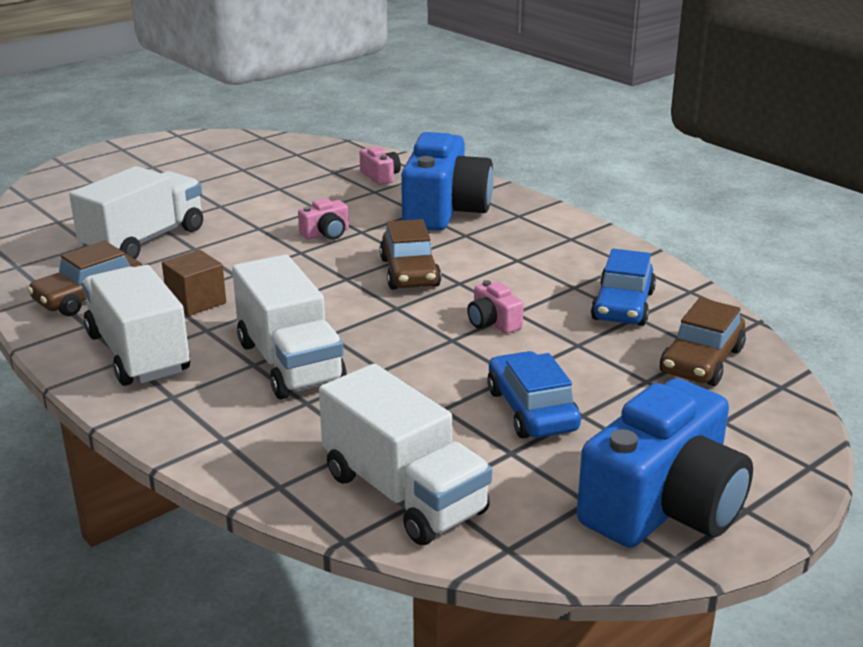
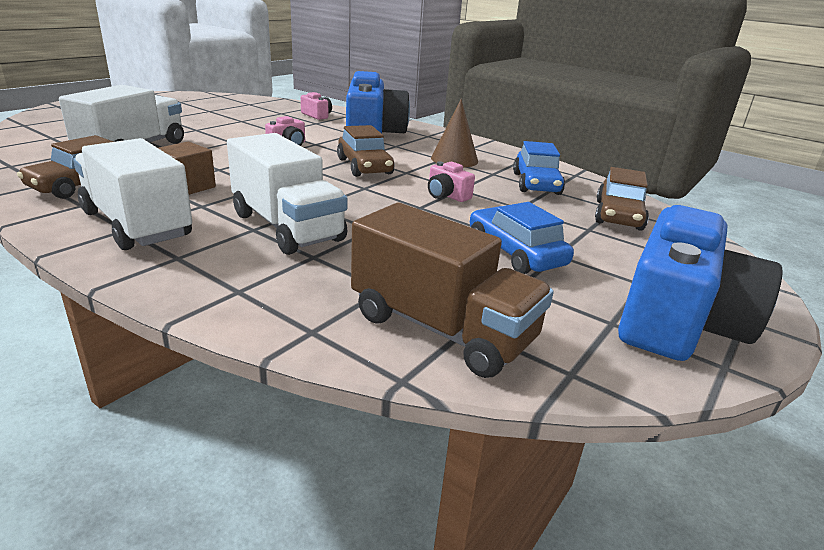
camera: 15 degrees left, 0 degrees up
(404, 494) = (441, 329): white truck -> brown truck
(533, 261) = (454, 159): none -> brown cone

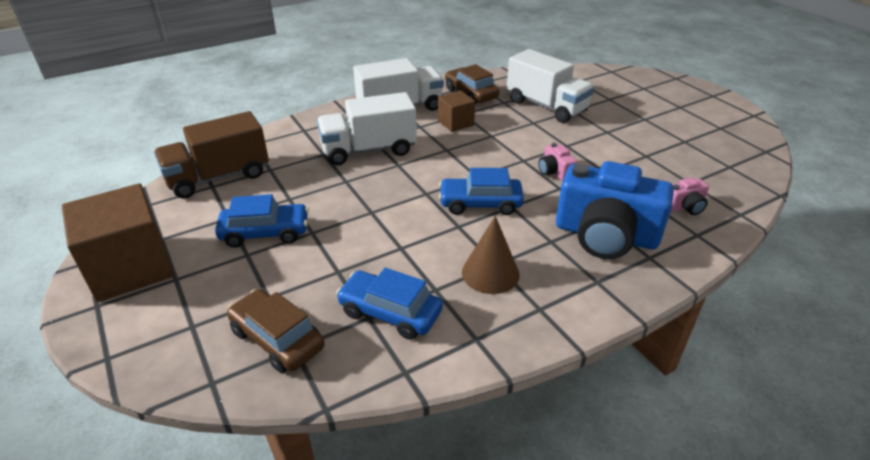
camera: 115 degrees right, 10 degrees up
(364, 166) = (480, 204): brown car -> blue car
(447, 195) = (388, 233): pink camera -> none
(678, 321) = (131, 268): blue camera -> brown cube

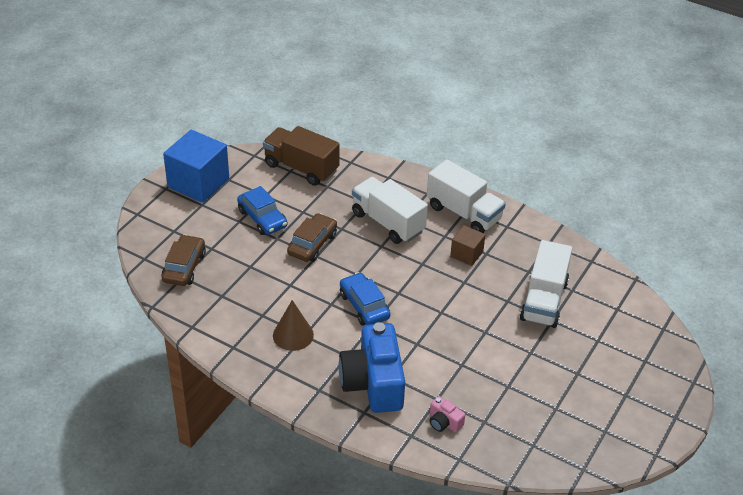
camera: 60 degrees right, 5 degrees up
(131, 268) = (198, 183): brown cube -> blue cube
(390, 313) = (230, 303): blue car -> none
(470, 93) = (525, 245): brown car -> brown car (312, 244)
(555, 172) = (437, 334): pink camera -> none

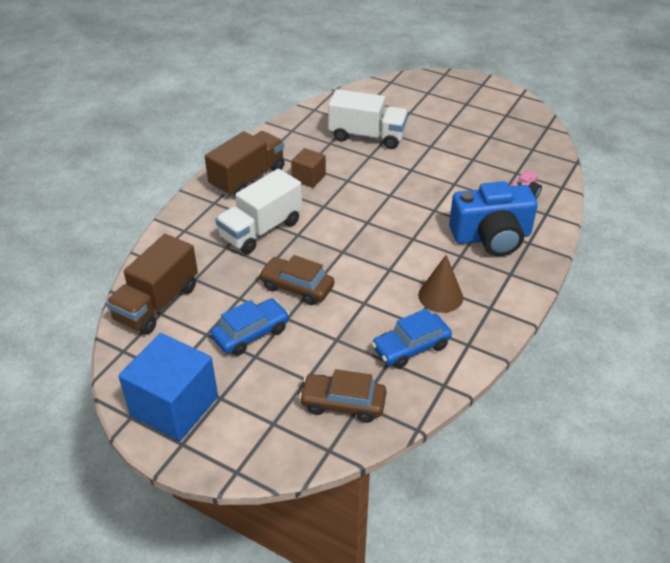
camera: 90 degrees left, 0 degrees up
(364, 306) = (389, 245): blue car -> blue car (411, 347)
(464, 213) = (248, 178): white truck -> brown truck

